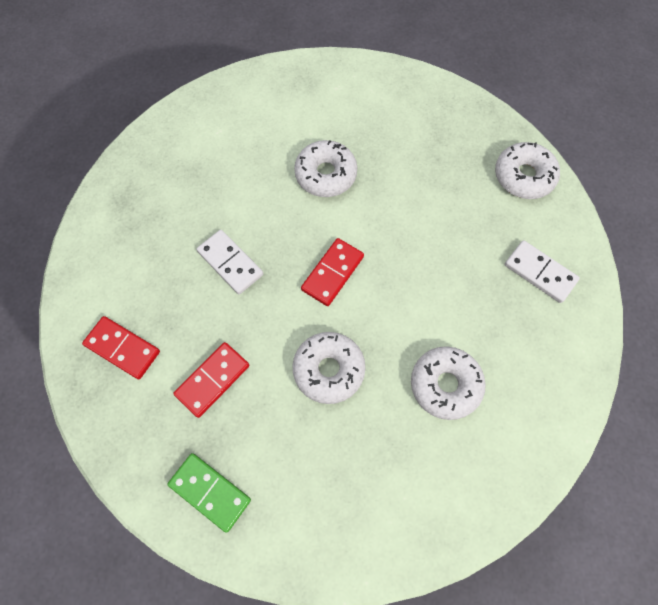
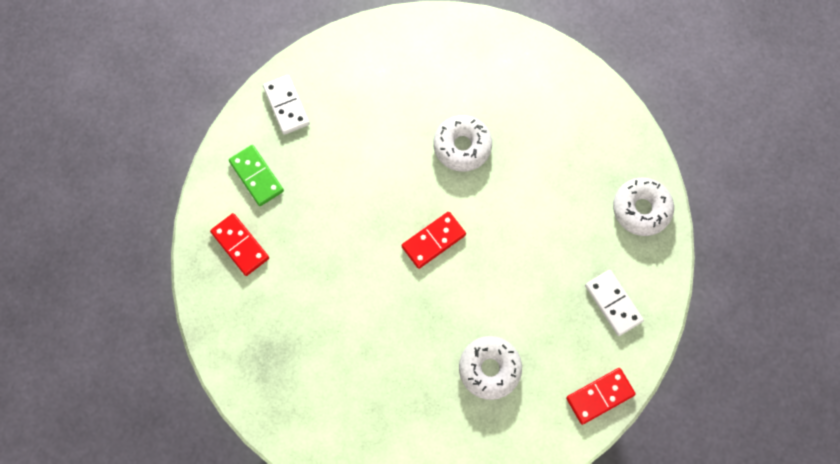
camera: 20 degrees right, 5 degrees up
(210, 492) = (273, 384): green domino -> green domino (256, 176)
(212, 380) = (303, 297): red domino -> red domino (600, 396)
(230, 263) = (350, 201): white domino -> white domino (286, 105)
(328, 370) = (399, 322): white donut -> none

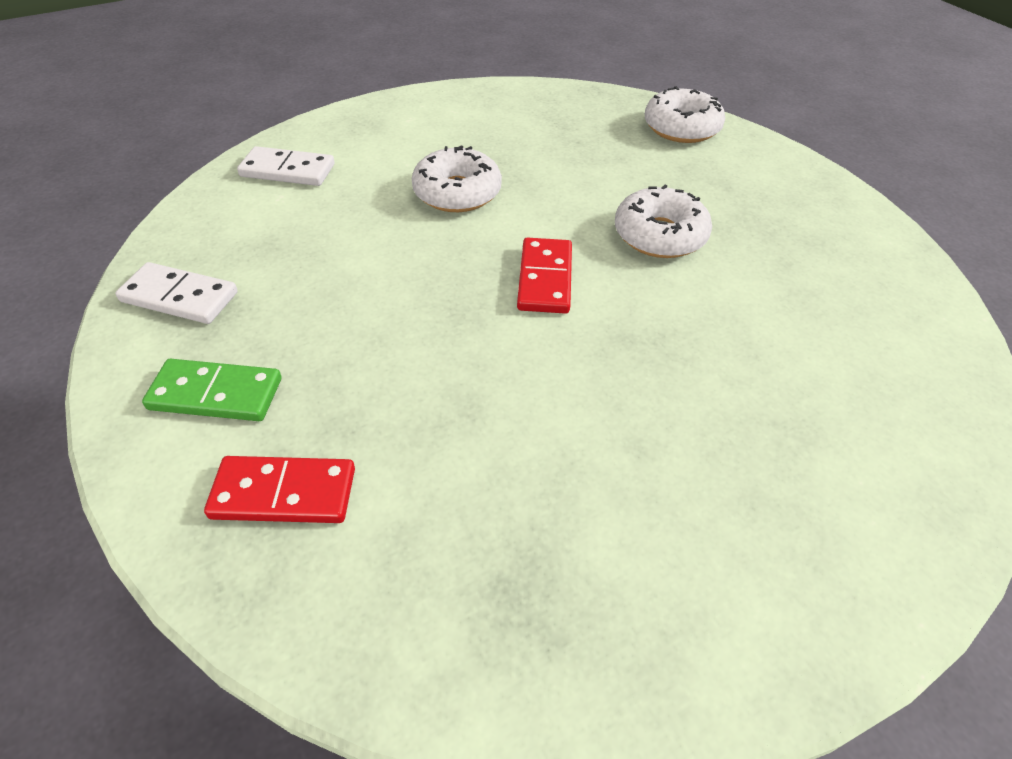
camera: 50 degrees left, 25 degrees down
(489, 369) = (784, 333): white donut -> white donut (659, 235)
(600, 396) = (899, 263): red domino -> none
(613, 303) = (777, 194): white domino -> white domino (288, 170)

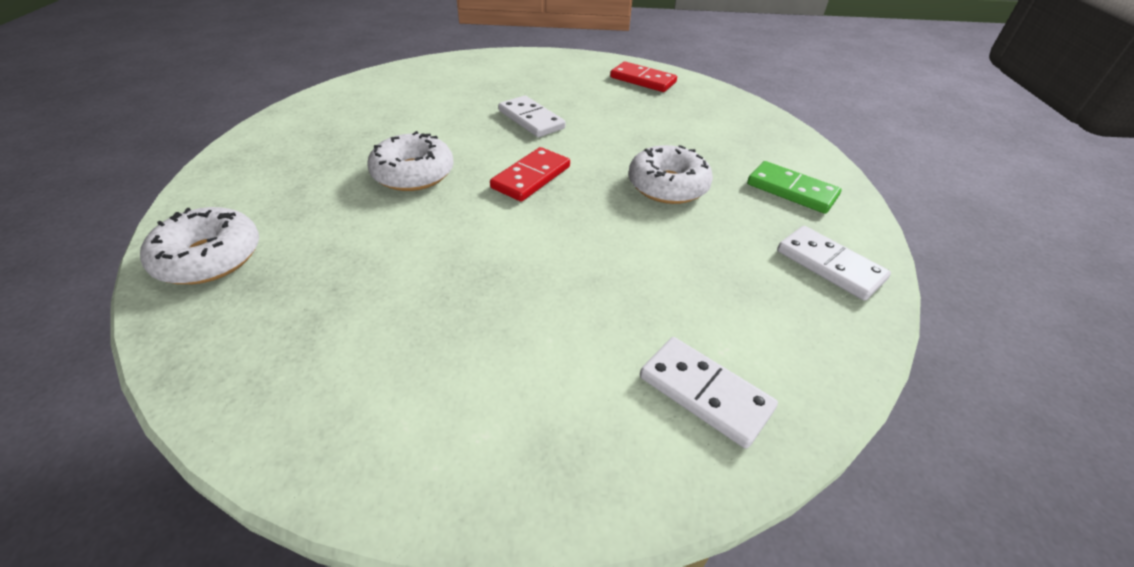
camera: 150 degrees left, 5 degrees down
(284, 493) = (752, 140): red domino -> red domino (643, 80)
(457, 192) = (528, 274): white donut -> white donut (667, 186)
(646, 374) = (531, 119): none -> white domino

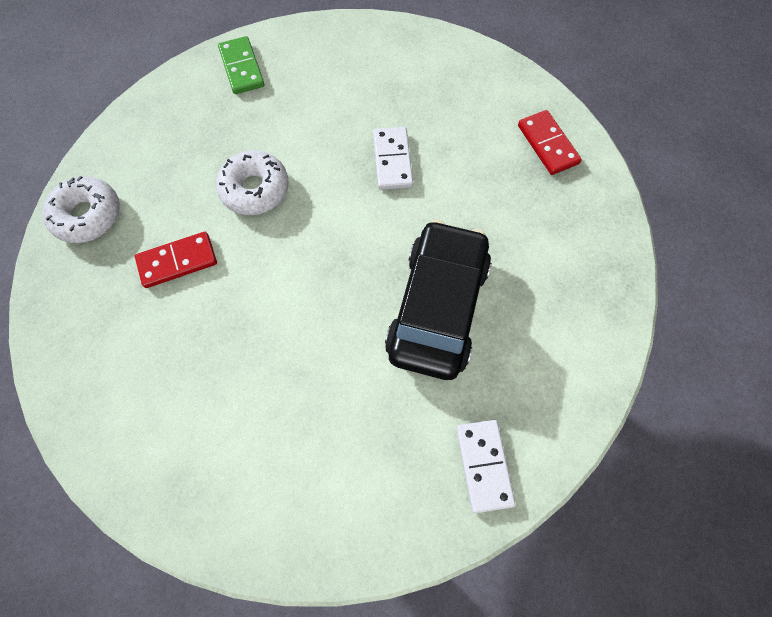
camera: 35 degrees right, 25 degrees up
(531, 177) = (337, 239): red domino -> red domino (177, 261)
(667, 186) = (437, 307): white donut -> black car
(704, 393) = (292, 507): white domino -> none
(791, 190) = (540, 371): green domino -> green domino (242, 68)

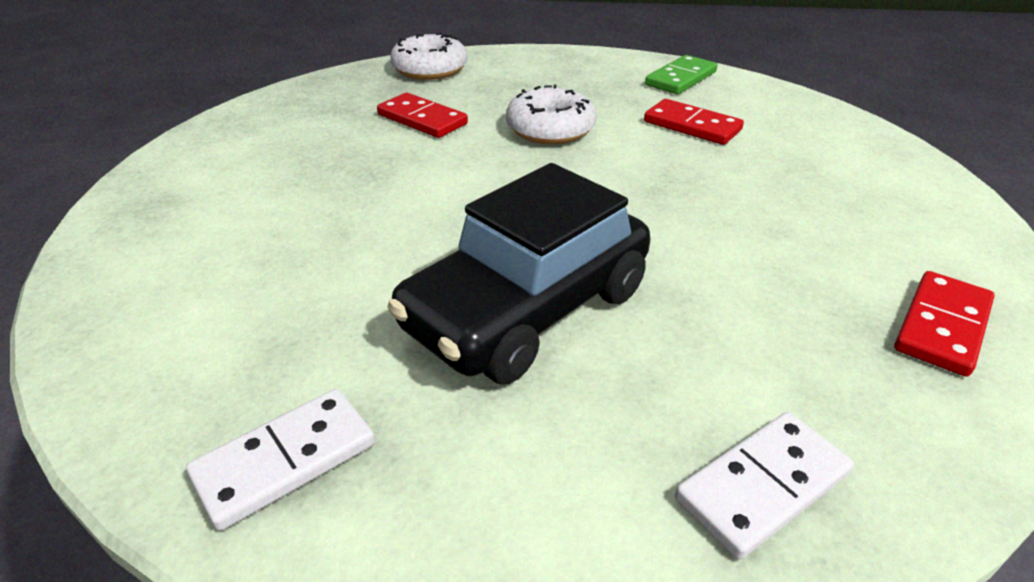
camera: 60 degrees right, 30 degrees down
(311, 108) = (692, 126): none -> red domino
(392, 160) = (703, 197): white domino -> white domino (762, 486)
(437, 307) = (527, 309): black car -> black car turned 150 degrees clockwise

